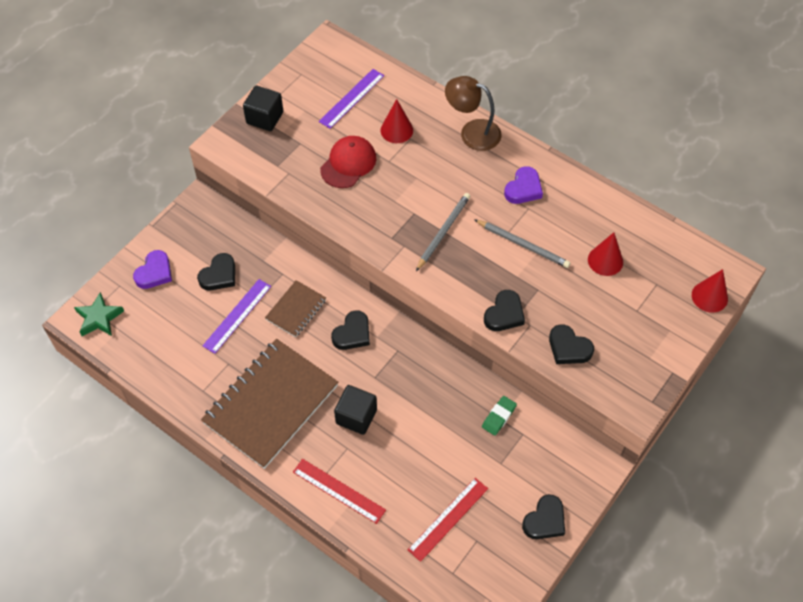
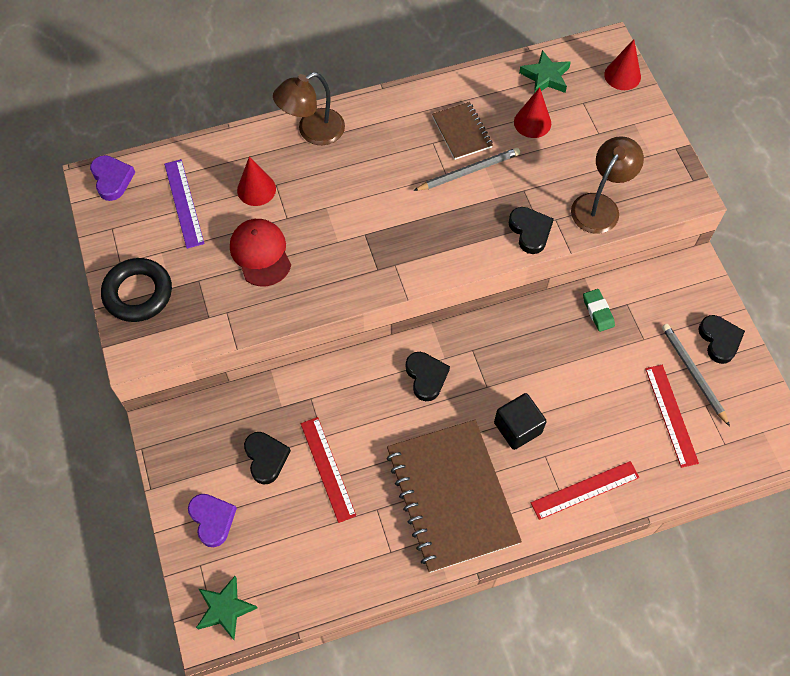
camera: 55 degrees left, 5 degrees up
(237, 315) = (327, 469): purple ruler -> red ruler
(265, 118) = (138, 293): black cube -> black ring
(296, 310) = (362, 410): brown notebook -> brown notebook (462, 132)
(443, 232) = (405, 224): grey pencil -> grey pencil (693, 373)
(523, 188) = (409, 133): purple heart -> purple heart (112, 179)
(568, 348) = (600, 205): black heart -> brown lamp
(657, 245) = (545, 77): none -> green star

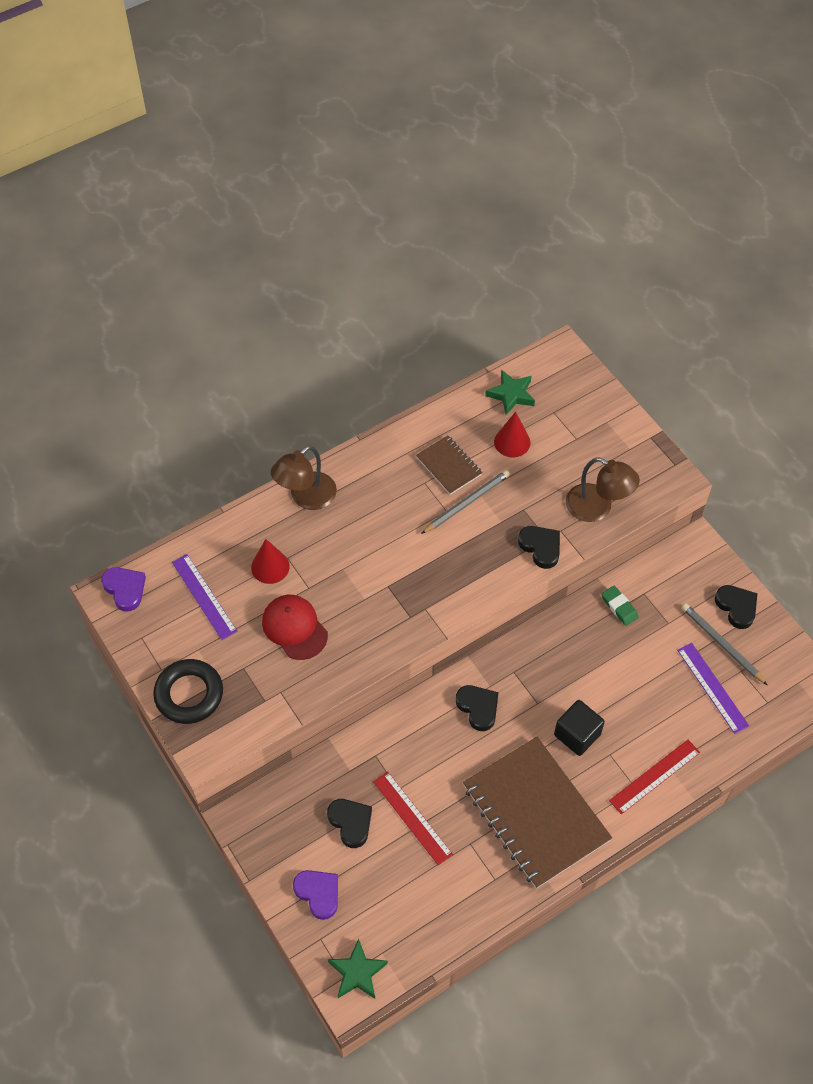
camera: 15 degrees left, 5 degrees down
(600, 205) = (597, 508): brown lamp -> brown lamp turned 105 degrees clockwise
(622, 75) = (582, 377): red cone -> none
(671, 415) = (712, 687): red ruler -> purple ruler

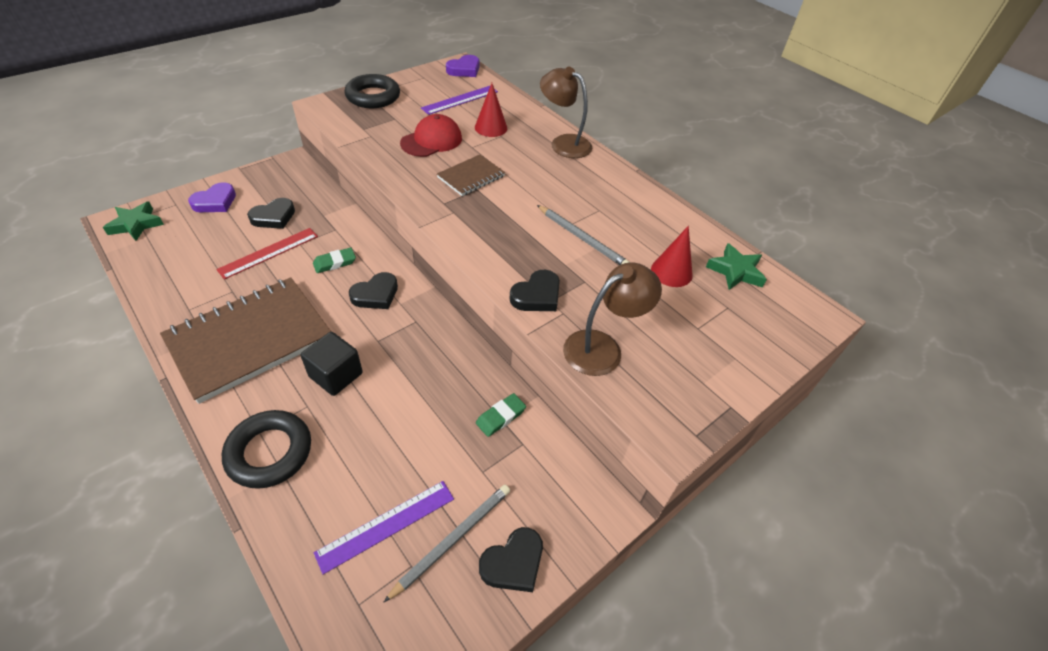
camera: 80 degrees right, 10 degrees down
(430, 750) = (335, 263): none -> green eraser
(449, 466) = (624, 225): brown notebook -> brown notebook (471, 177)
(597, 508) = (602, 347): brown lamp -> brown lamp turned 150 degrees counterclockwise
(654, 776) = (269, 452): red ruler -> black ring

